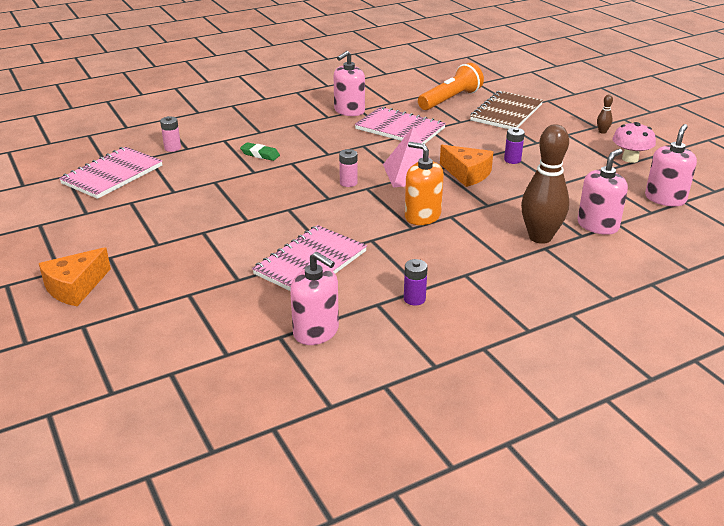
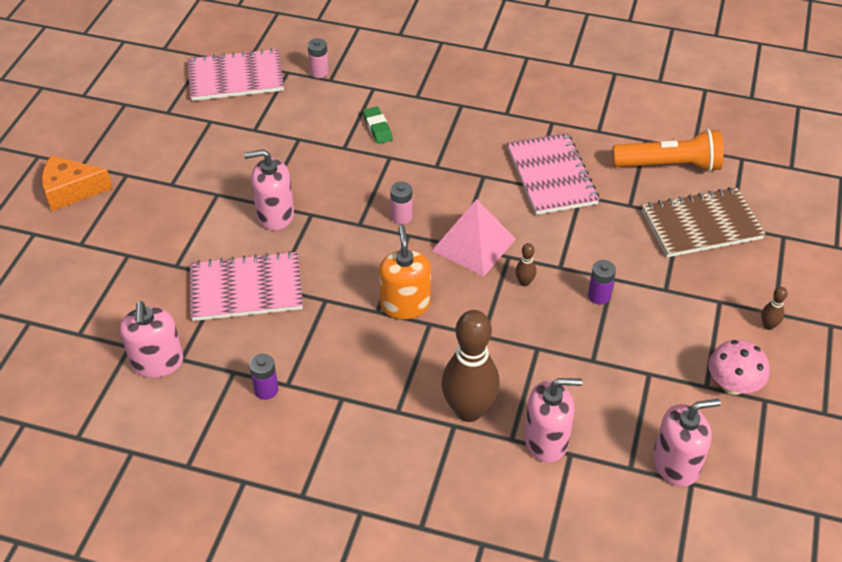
camera: 45 degrees right, 15 degrees up
(349, 111) = (538, 118): pink soap dispenser -> pink soap dispenser (275, 215)
(467, 174) = (524, 282): orange cheese -> brown bowling pin

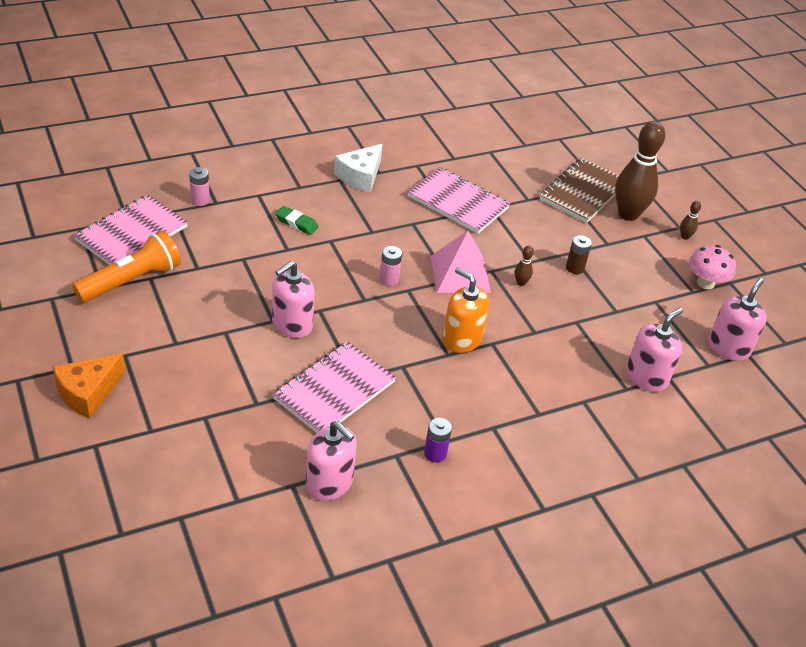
camera: 45 degrees left, 5 degrees down
(469, 410) = (581, 386): brown bowling pin -> brown bowling pin (628, 214)
(484, 110) = (360, 176): none -> white cheese
(599, 296) = (575, 268): purple battery -> brown battery
(669, 165) = (523, 162): orange flashlight -> orange flashlight (132, 281)

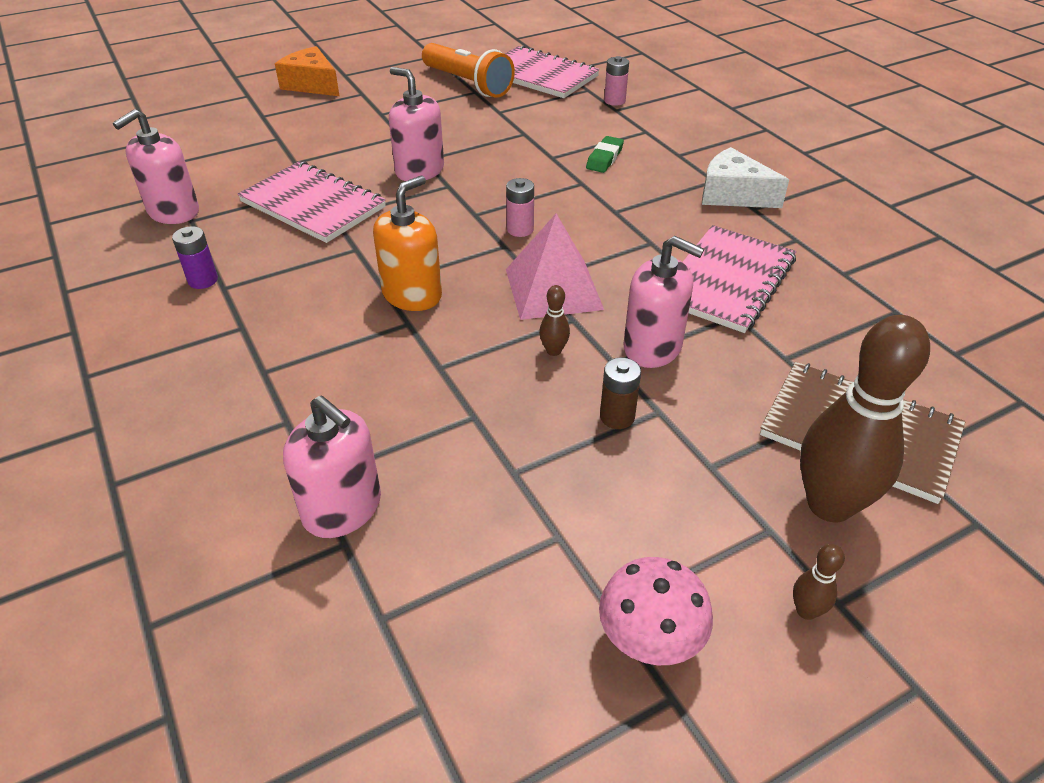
camera: 90 degrees right, 0 degrees up
(728, 348) = (438, 666): pink soap dispenser -> pink soap dispenser (652, 347)

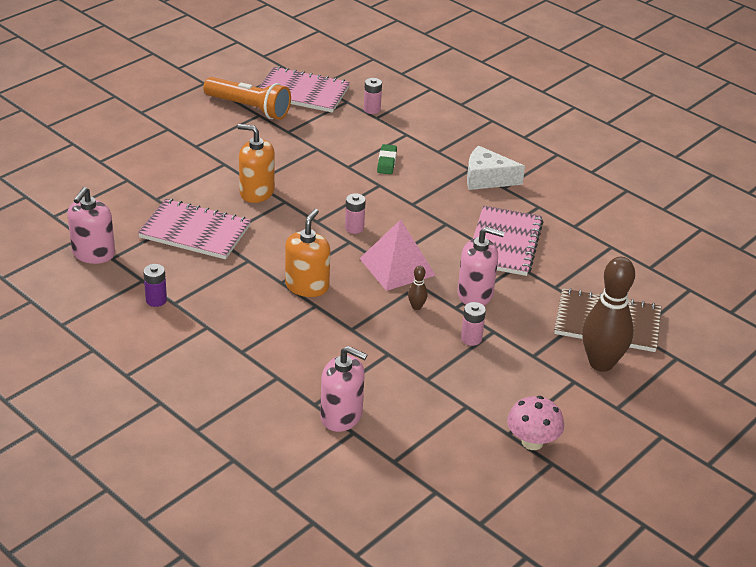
camera: 20 degrees left, 5 degrees down
(312, 85) = (120, 126): orange cheese -> none
(419, 171) = (257, 192): pink soap dispenser -> orange soap dispenser
(617, 417) = (471, 338): brown battery -> pink battery
(806, 611) = (603, 414): brown bowling pin -> none

